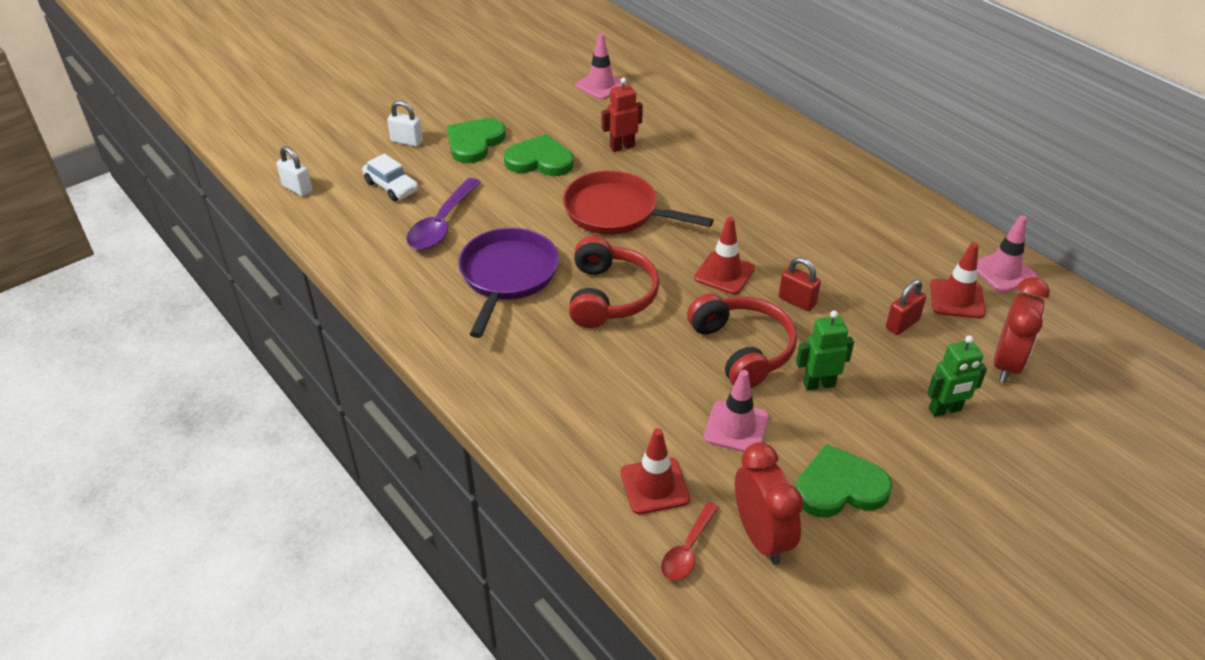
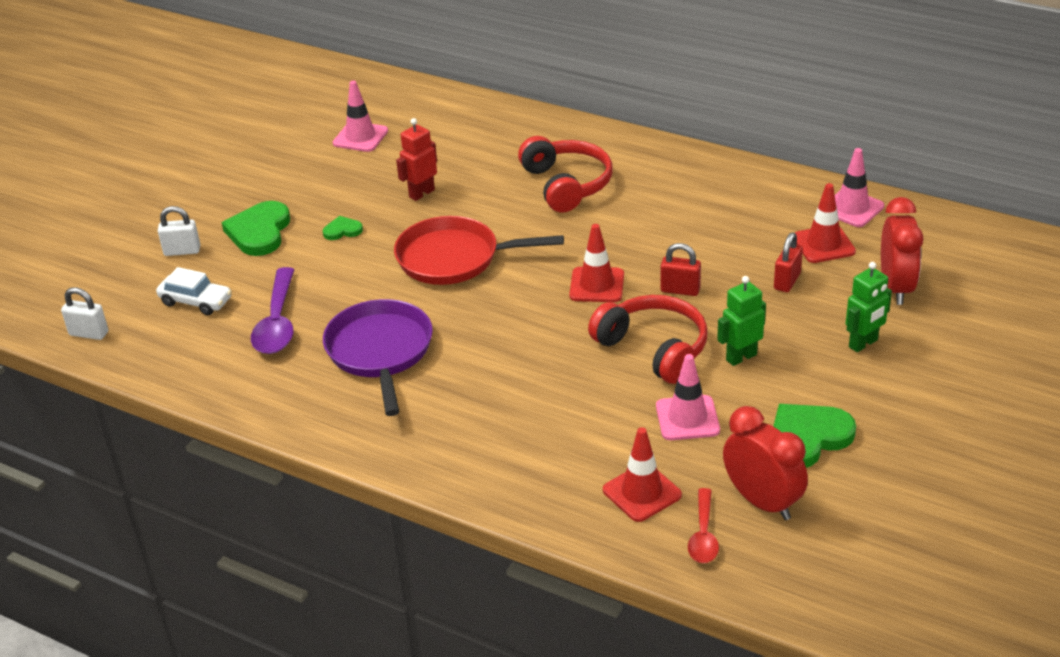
camera: 20 degrees left, 5 degrees down
(540, 160) = (342, 230): green heart -> green heart, size x0.51
(609, 296) = (496, 339): red headphones -> red headphones (566, 185)

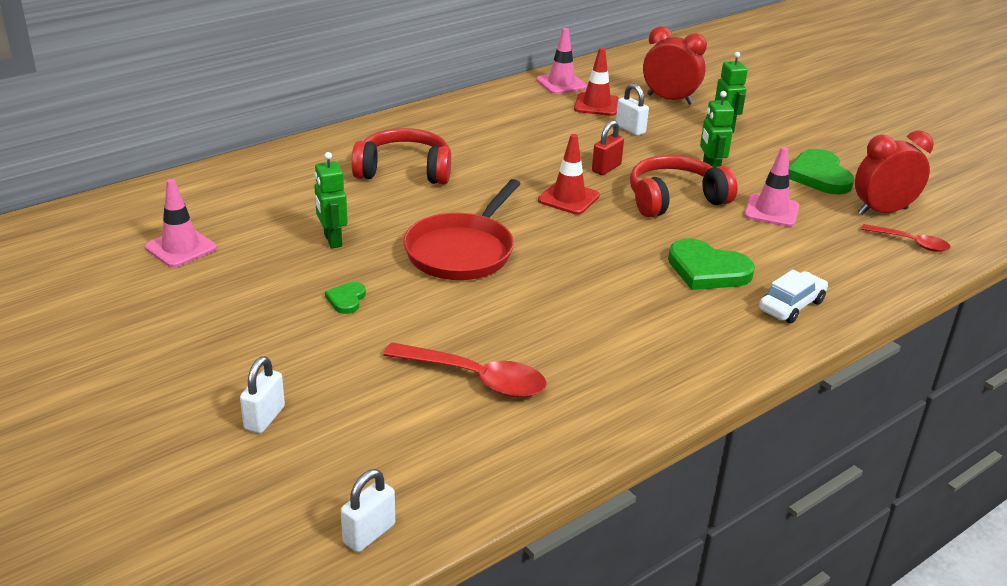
camera: 70 degrees left, 5 degrees down
(196, 301) = (382, 428): white car -> white car (791, 306)
(259, 232) = (288, 353): green heart -> green heart (707, 270)
(277, 322) = (476, 378): purple spoon -> red spoon
(380, 352) = (579, 327): purple pan -> none
(421, 193) = (332, 240): red robot -> green robot
(642, 492) = (852, 253): red traffic cone -> none
(787, 281) = (630, 129): red padlock -> white padlock

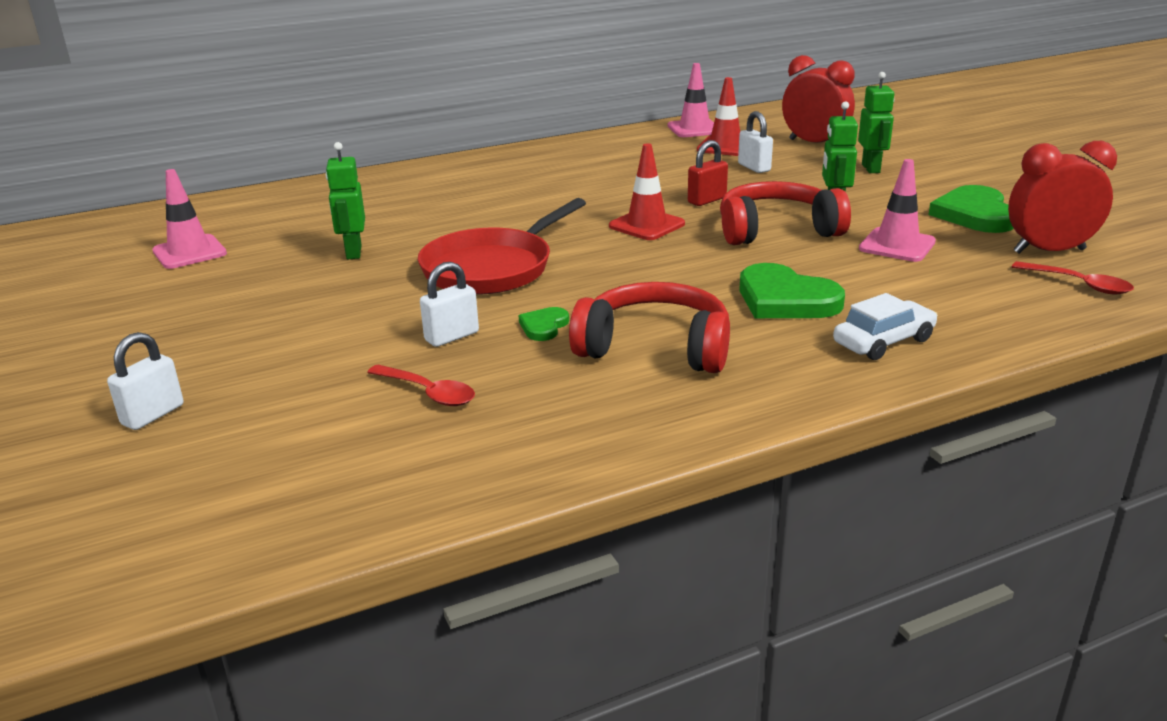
camera: 15 degrees right, 5 degrees down
(346, 299) = (330, 306): green heart -> green heart (544, 326)
(369, 534) = (180, 553): white padlock -> white padlock (452, 336)
(404, 171) = (474, 196): red headphones -> red headphones (655, 348)
(476, 378) = (428, 393): red spoon -> red spoon, size x0.61

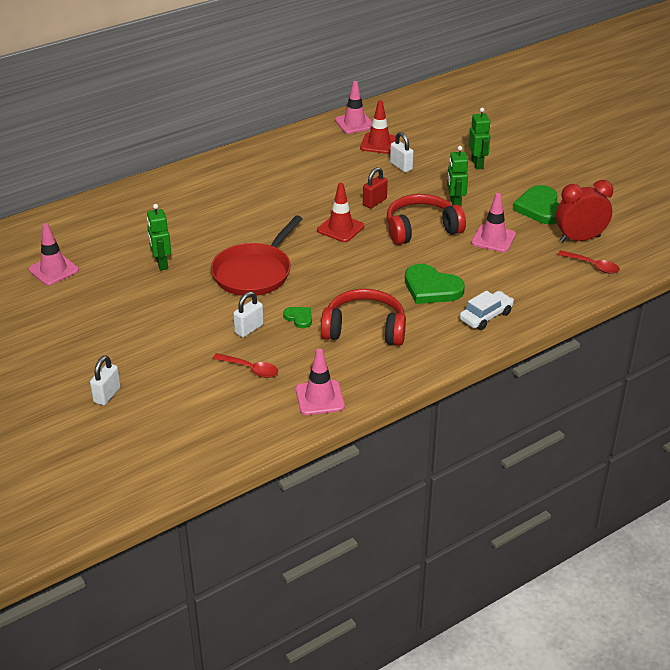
camera: 10 degrees left, 10 degrees up
(541, 446) = (320, 398): none -> pink traffic cone
(544, 326) = (299, 318): green heart -> green heart turned 120 degrees clockwise
(814, 143) = (439, 138): red clock -> none

